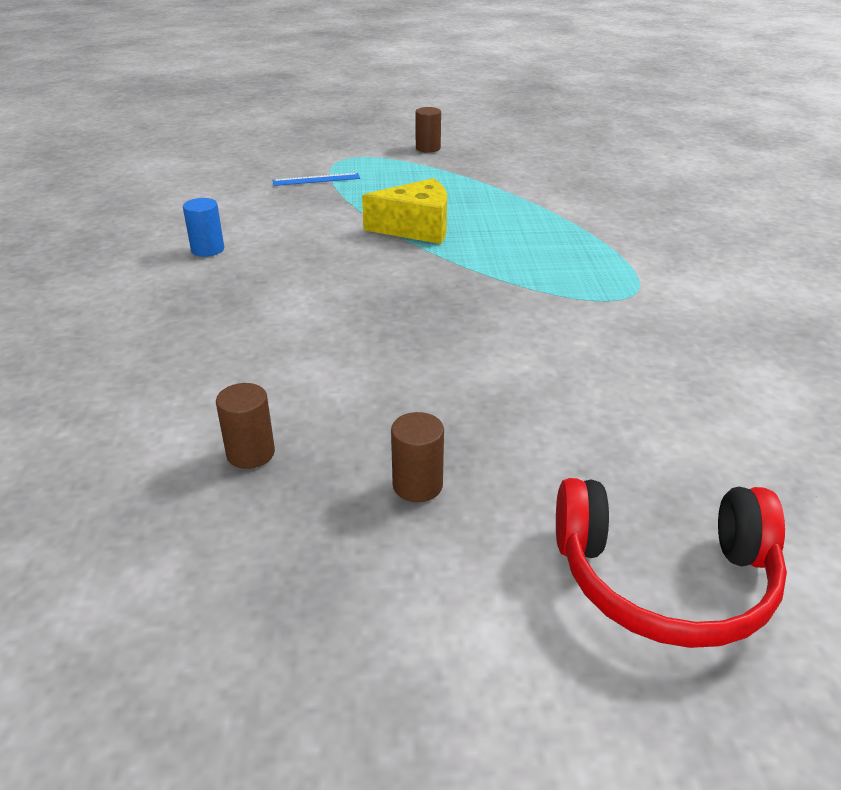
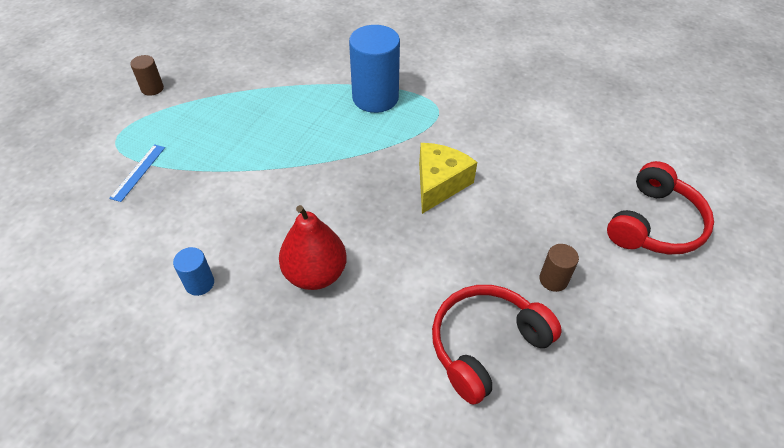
camera: 60 degrees left, 15 degrees up
(250, 453) = (486, 345): brown cylinder -> red headphones
(269, 302) = (315, 274): none -> red pear
(416, 228) = (277, 154): yellow cheese -> yellow cheese (439, 184)
(584, 250) = (375, 98): none -> blue cylinder

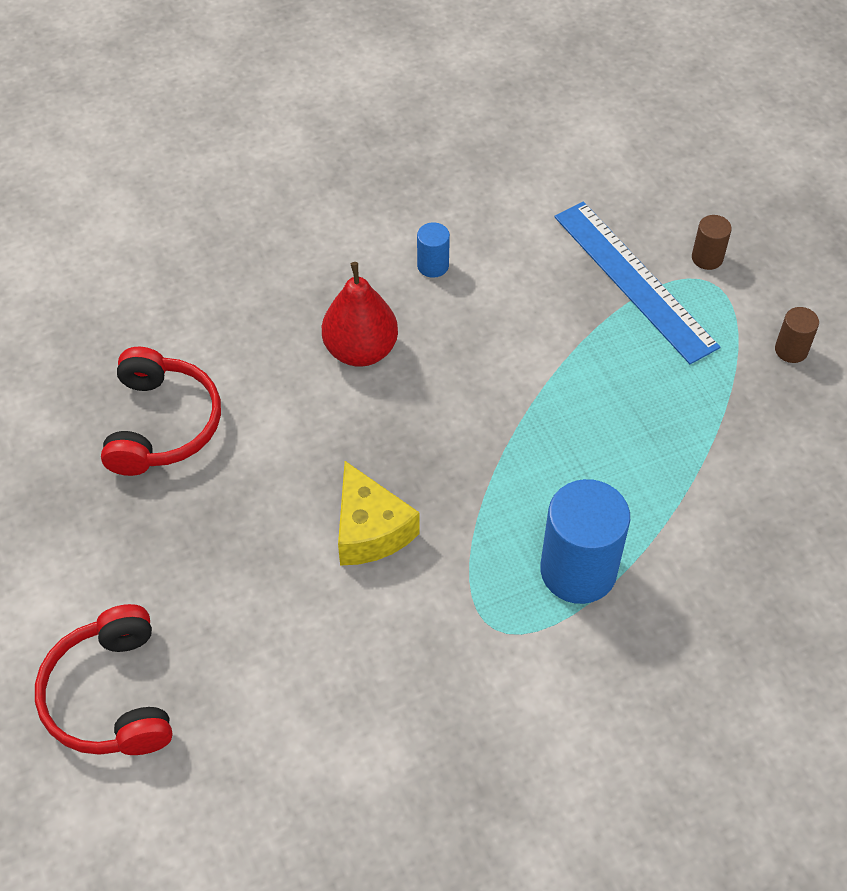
camera: 130 degrees right, 5 degrees up
(138, 172) = (634, 280): blue ruler -> blue ruler, size x2.24
(553, 279) = (159, 532): brown cylinder -> brown cylinder (707, 258)

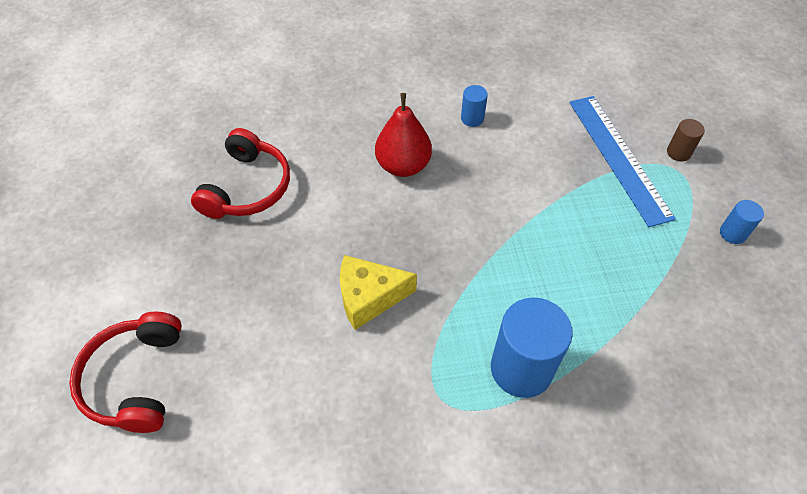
camera: 15 degrees right, 0 degrees up
(370, 530) = (369, 297): yellow cheese -> yellow cheese turned 90 degrees clockwise
(791, 350) = (732, 233): brown cylinder -> blue cylinder

